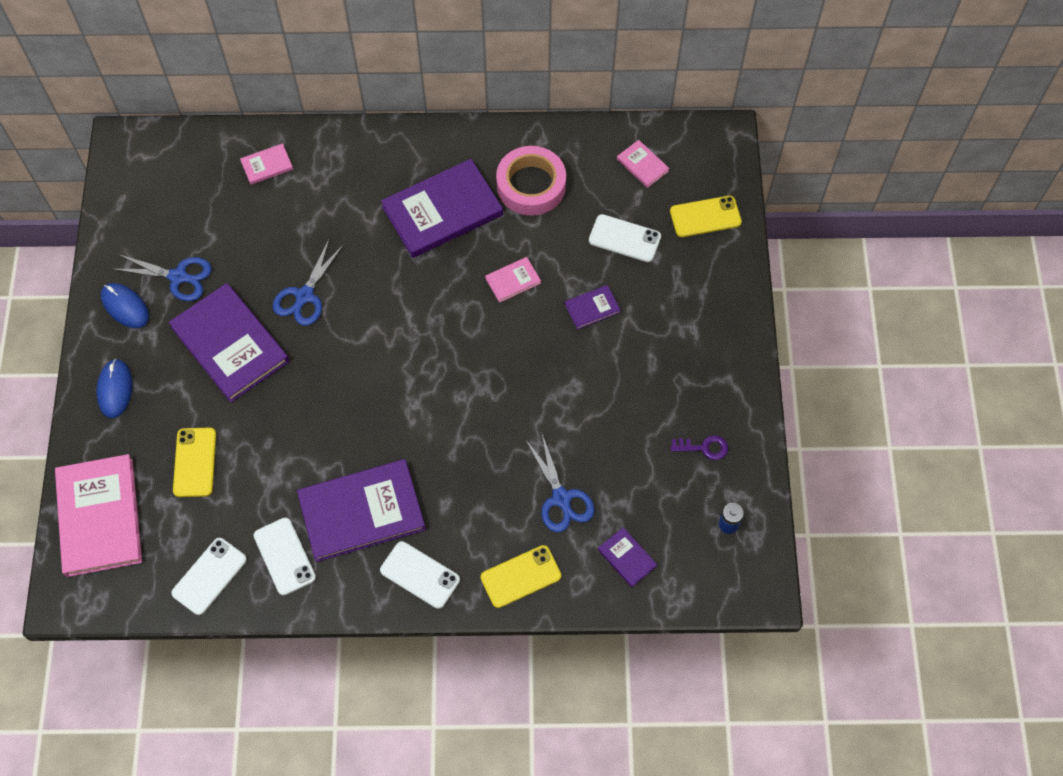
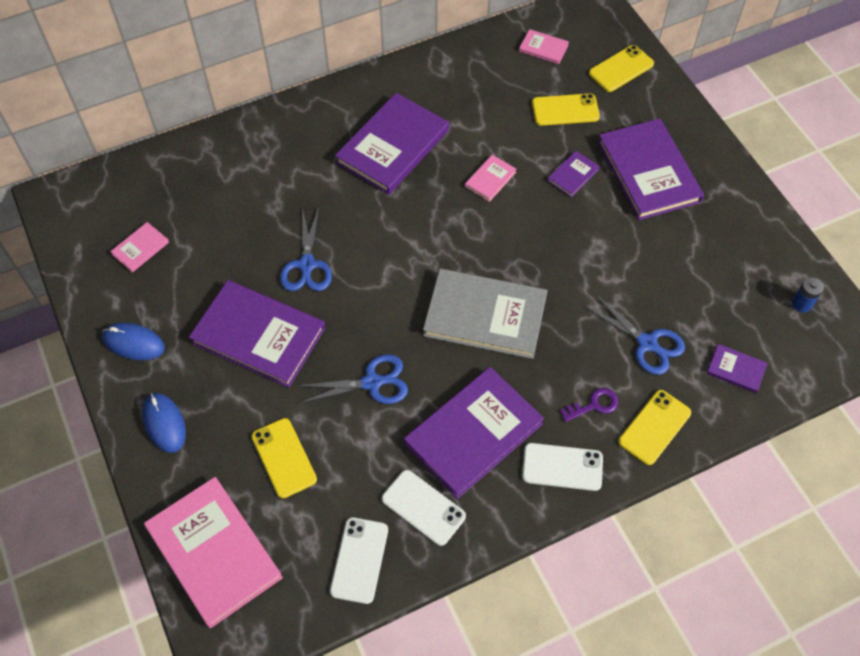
camera: 25 degrees left, 5 degrees down
(178, 277) = (173, 295): blue scissors -> blue scissors (372, 382)
(267, 165) = (207, 168): pink book -> pink book (140, 248)
(432, 410) = (485, 316): none -> grey book
(531, 185) = (458, 98): pink tape -> none
(624, 238) = (565, 110): white phone -> yellow phone
(666, 334) = (648, 172): none -> purple book
(704, 448) = (740, 250): purple key -> purple key (594, 405)

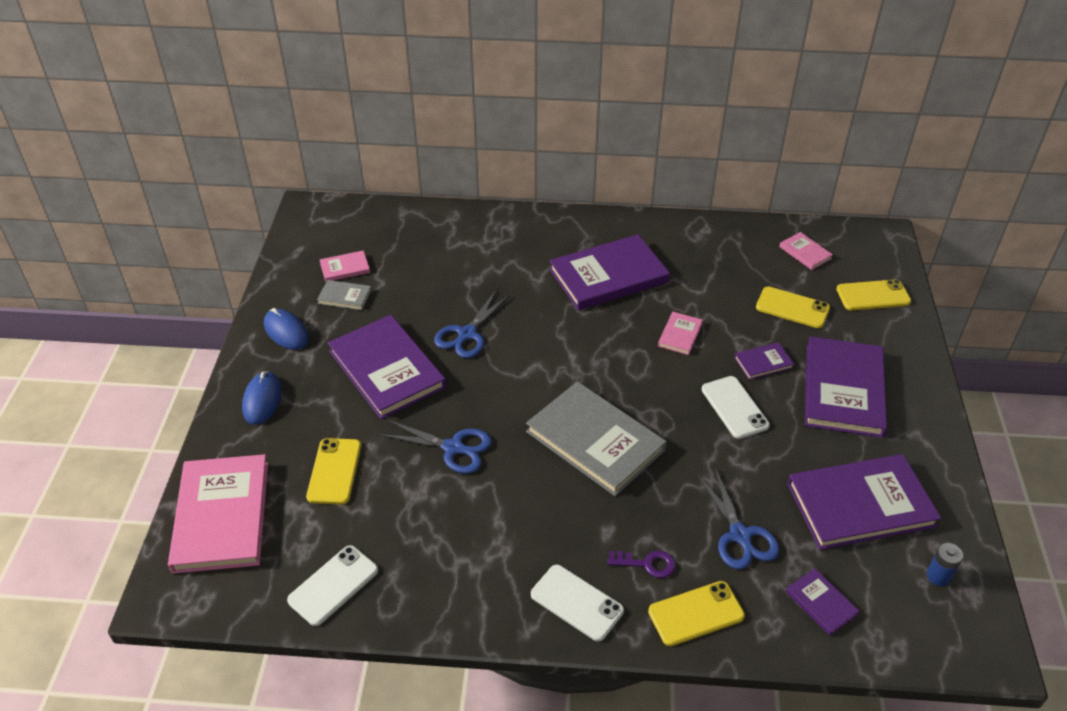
camera: 30 degrees right, 15 degrees down
(163, 279) = (345, 296): none -> grey book
(423, 507) = (421, 571): white phone -> white phone (734, 407)
(473, 433) = (513, 532): purple book -> purple book (860, 504)
(490, 179) = (680, 335): pink book -> pink book turned 45 degrees counterclockwise

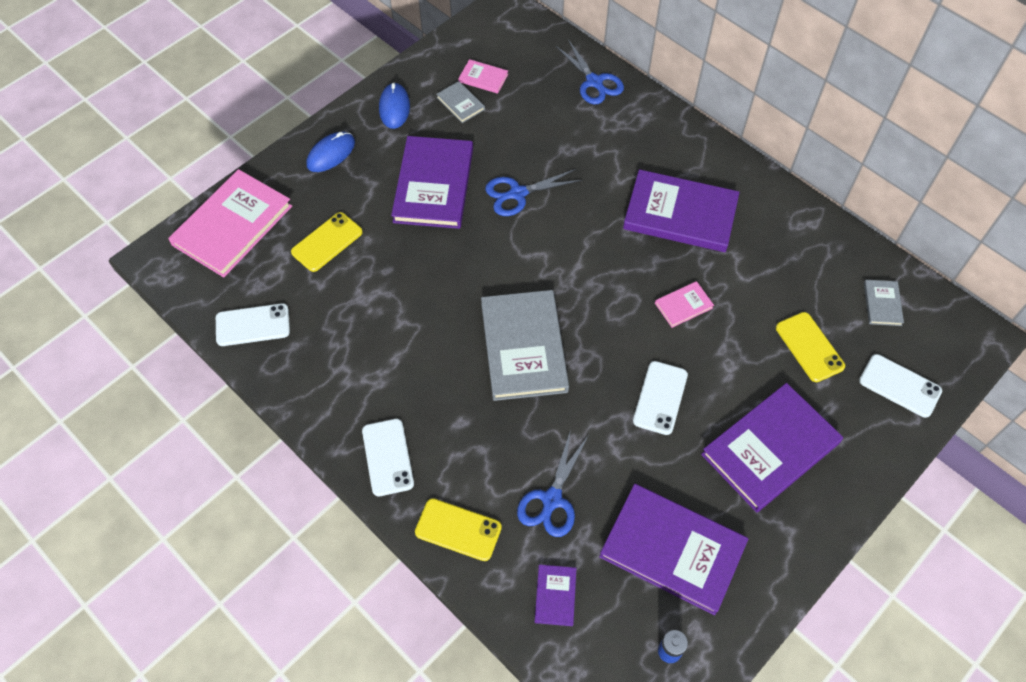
camera: 40 degrees right, 15 degrees up
(454, 448) = (419, 281): blue scissors -> blue scissors (594, 82)
(647, 564) = (462, 468): purple key -> none
(763, 362) = (727, 377): purple book -> none
(805, 252) = (882, 304): pink book -> grey book
(873, 295) = (899, 386): yellow phone -> white phone

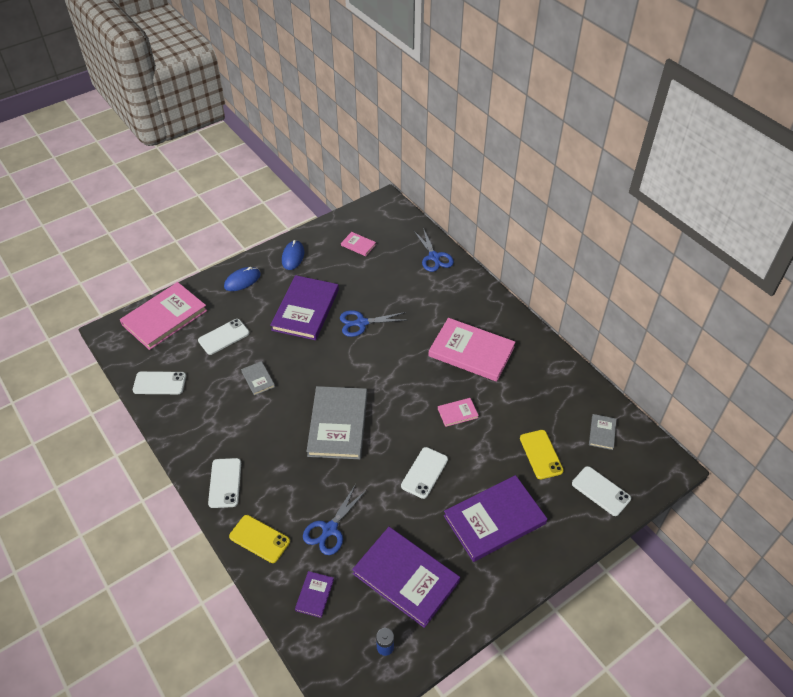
camera: 10 degrees right, 10 degrees down
(327, 242) = (224, 337): yellow phone -> white phone
(460, 103) = (338, 259): grey book -> grey book (258, 379)
(680, 214) = (471, 352): purple book -> pink book

